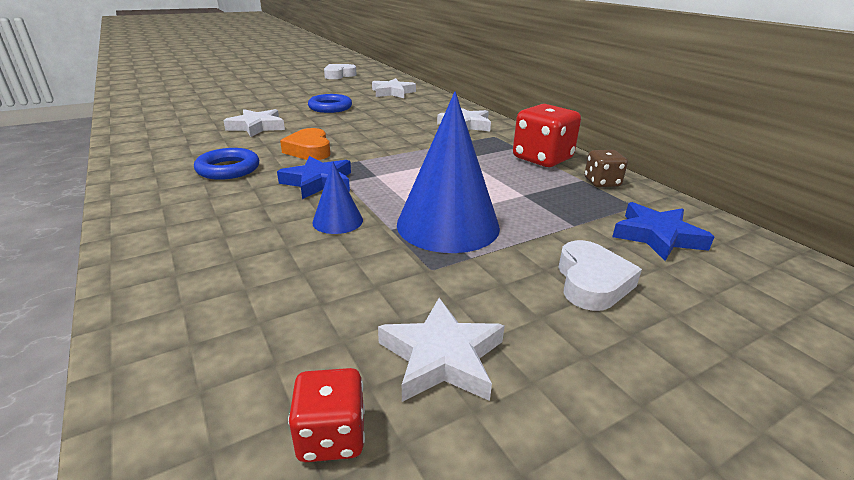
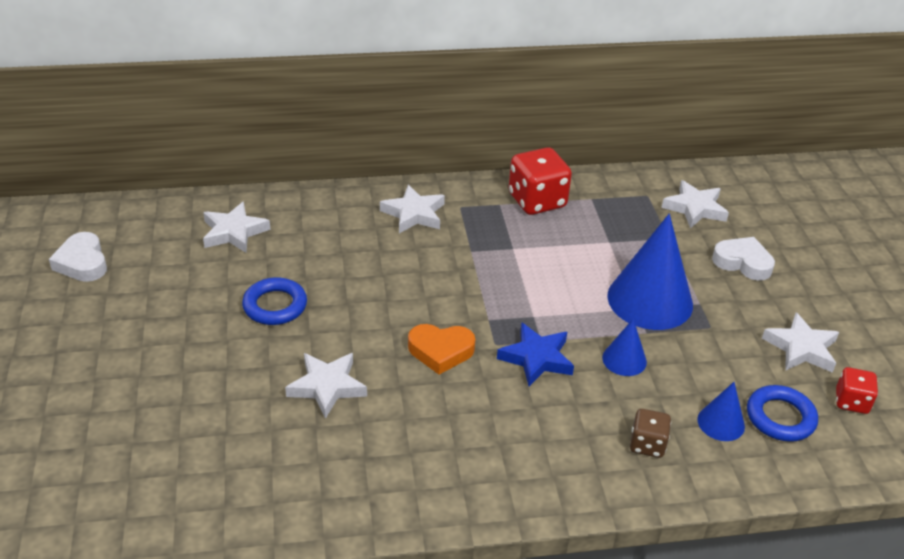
camera: 70 degrees left, 10 degrees up
(228, 169) = (472, 422): blue ring -> blue ring (780, 417)
(248, 293) = (721, 423): none -> blue cone
(602, 182) = (601, 191): brown dice -> brown dice (647, 444)
(657, 236) = (695, 208): blue star -> white star

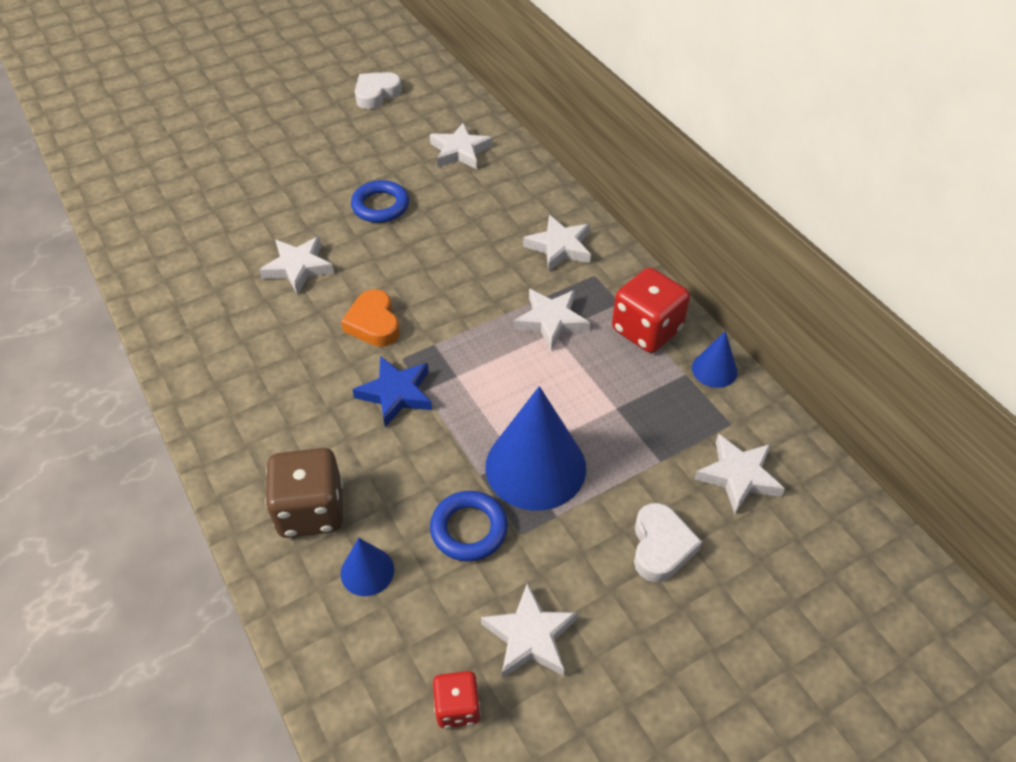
camera: 70 degrees right, 10 degrees up
(499, 245) = (551, 321): none -> white star
(624, 360) = (427, 464): blue cone -> blue cone (714, 370)
(647, 444) = (311, 510): brown dice -> brown dice, size x1.78
(780, 417) = (398, 630): blue ring -> blue ring (469, 529)

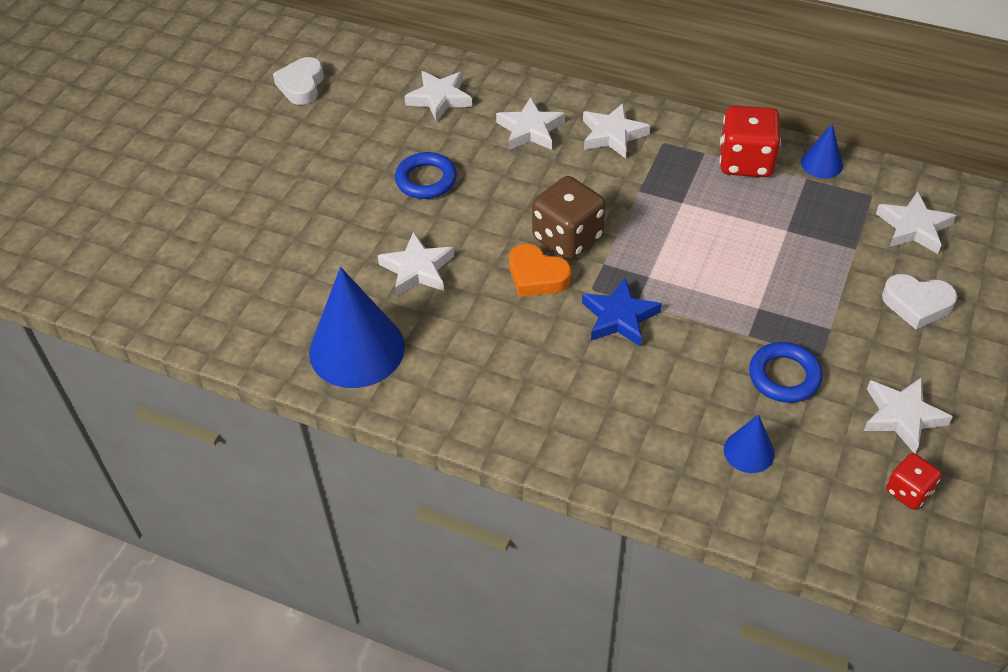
camera: 35 degrees left, 0 degrees up
(311, 510) = (658, 439): brown dice -> brown dice (567, 238)
(535, 466) = (779, 305): blue cone -> blue cone (357, 349)
(551, 321) = (671, 195): white star -> white star (530, 130)
(661, 546) = (917, 304): white heart -> white heart turned 135 degrees clockwise

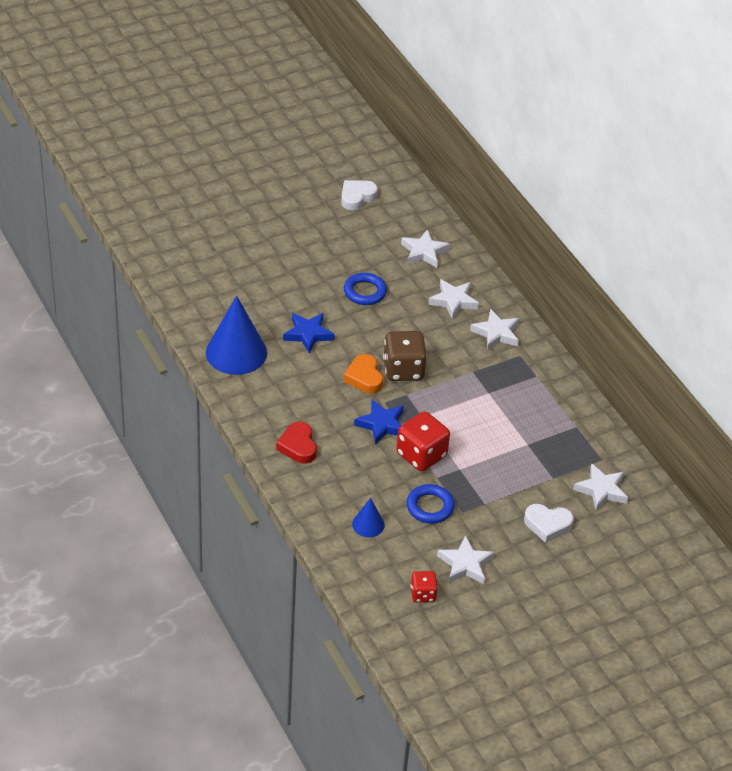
camera: 35 degrees right, 5 degrees down
(417, 269) = (308, 334): white star -> blue star
(559, 414) = (298, 446): none -> red heart
(745, 162) = (553, 396): red dice -> red dice (421, 455)
(821, 164) = (596, 425): blue cone -> none
(917, 304) = (547, 525): white heart -> white heart turned 45 degrees counterclockwise

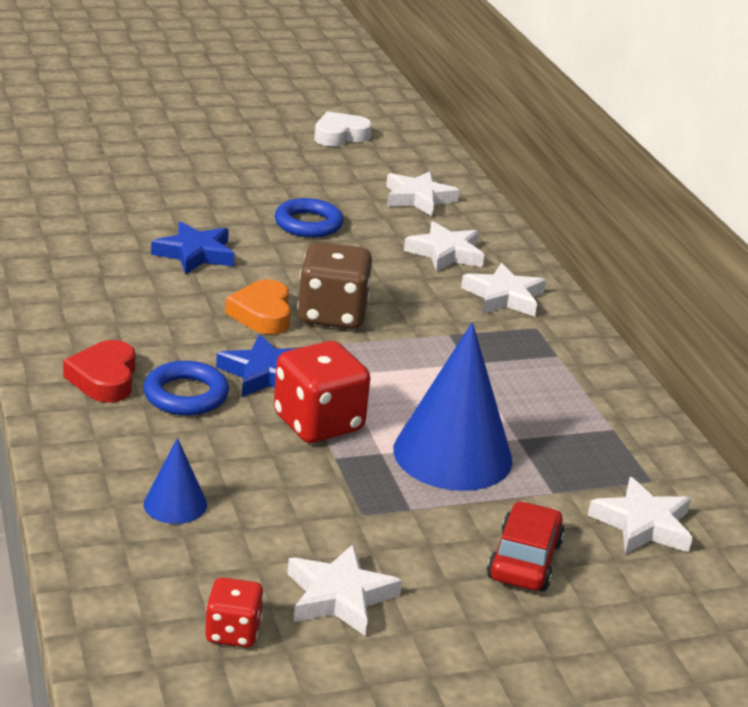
camera: 10 degrees right, 15 degrees down
(236, 352) = (68, 256): blue cone -> blue cone (452, 454)
(430, 507) = (304, 497): blue ring -> blue ring (186, 395)
(547, 525) = (524, 560): white heart -> red car

